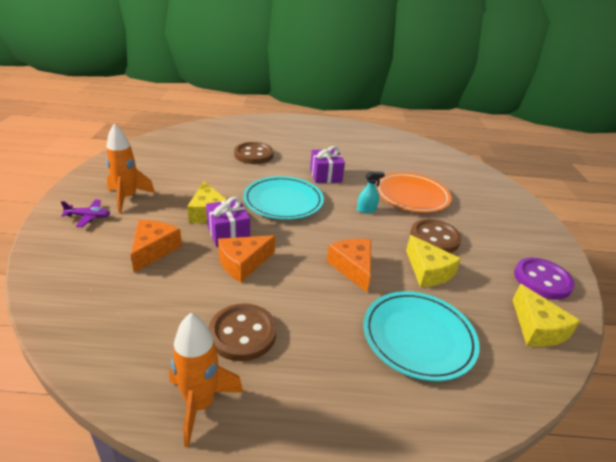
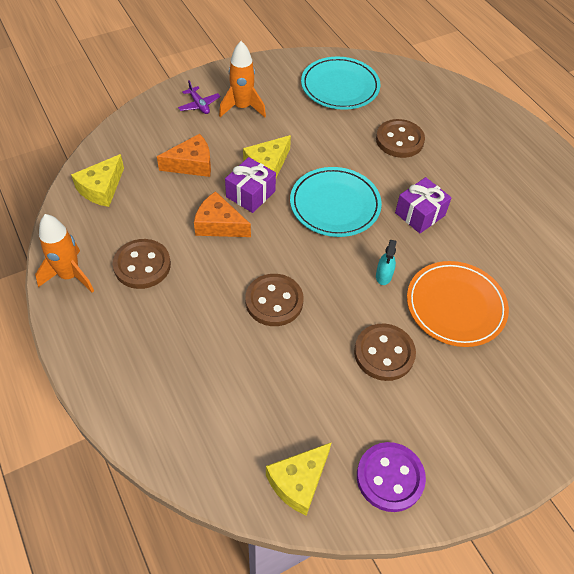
camera: 60 degrees right, 20 degrees up
(352, 268) = (274, 301): orange cheese -> brown button
(366, 210) = (383, 276): turquoise spray bottle -> turquoise spray bottle turned 60 degrees clockwise
(418, 337) = (216, 382): turquoise plate -> turquoise plate (340, 87)
(428, 271) = (318, 363): yellow cheese -> yellow cheese (101, 188)

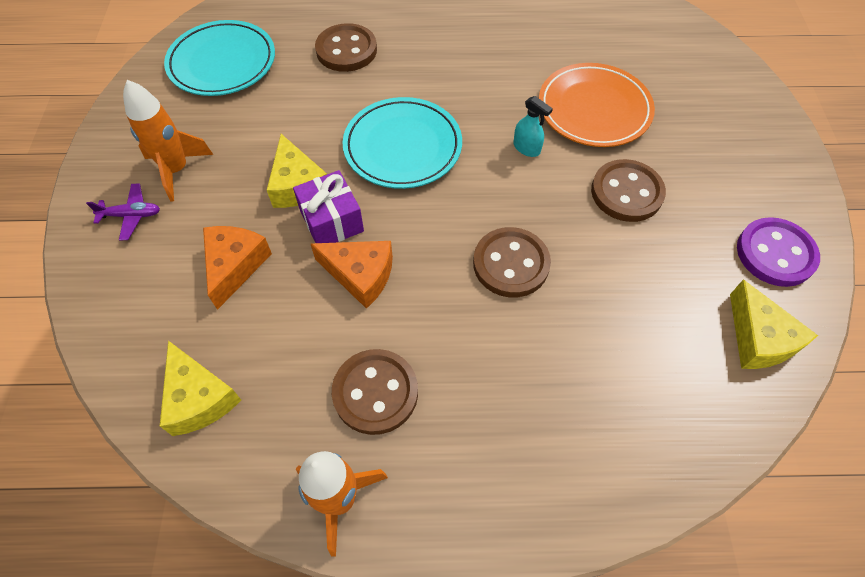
camera: 60 degrees left, 5 degrees up
(219, 225) = (360, 275): orange cheese -> orange cheese turned 120 degrees counterclockwise
(420, 214) = (461, 82): purple gift -> none

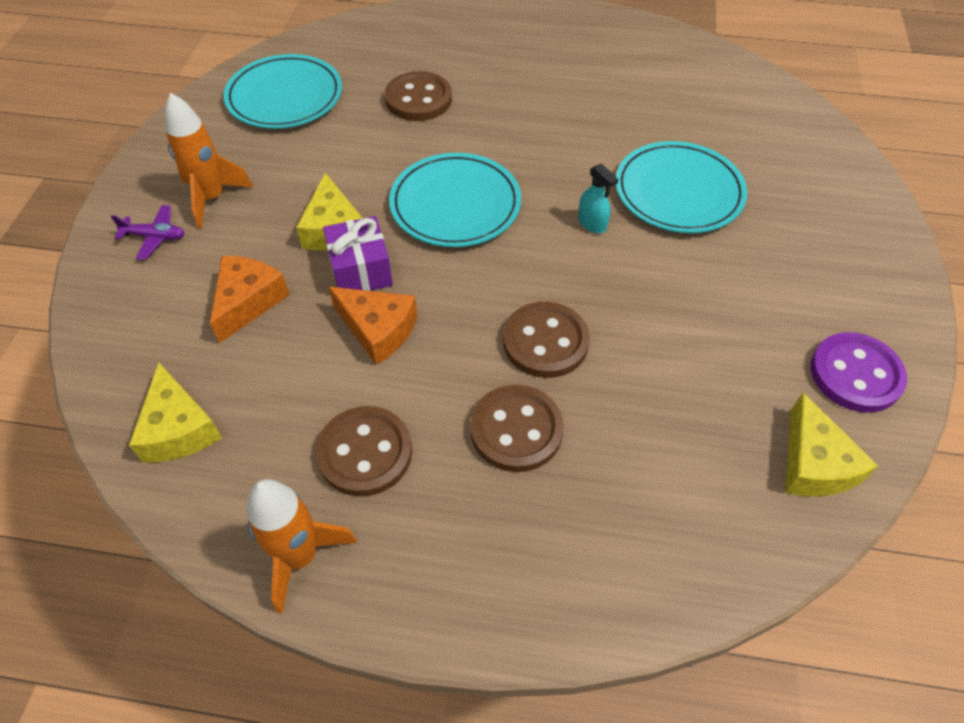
camera: 10 degrees right, 5 degrees down
(594, 109) = (678, 192): orange plate -> turquoise plate
(626, 192) = (695, 285): brown button -> brown button (516, 430)

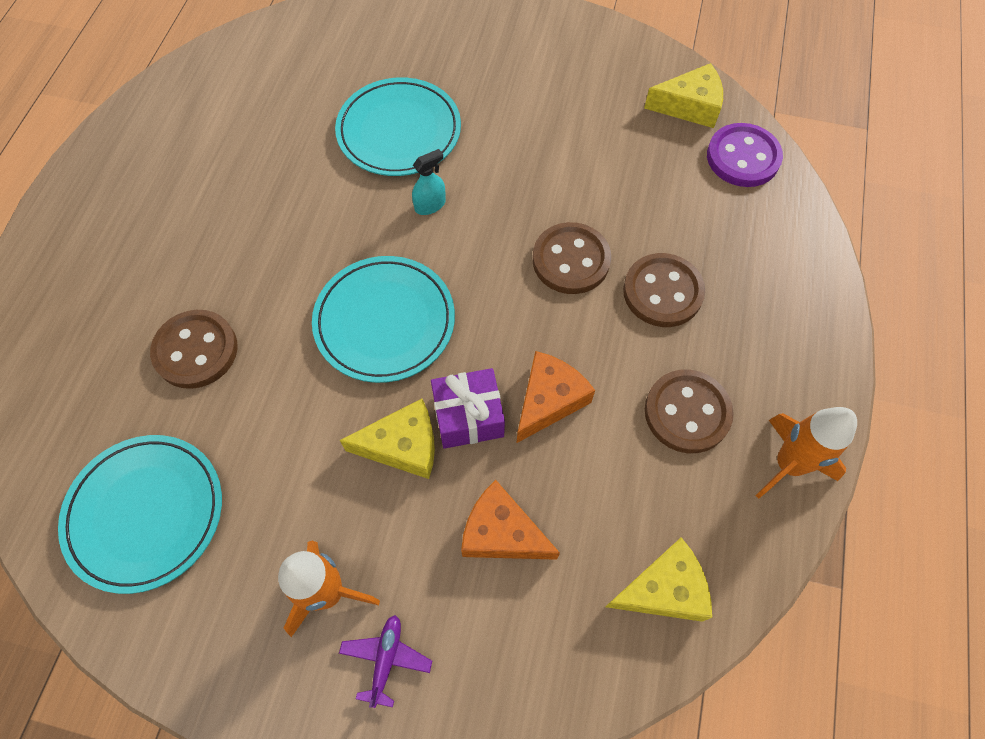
camera: 85 degrees left, 10 degrees up
(855, 374) = (612, 62): purple button -> purple button (743, 157)

